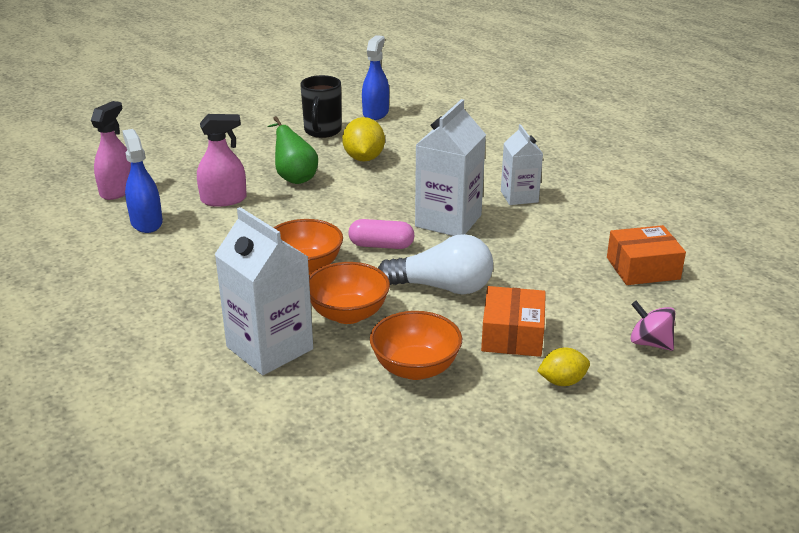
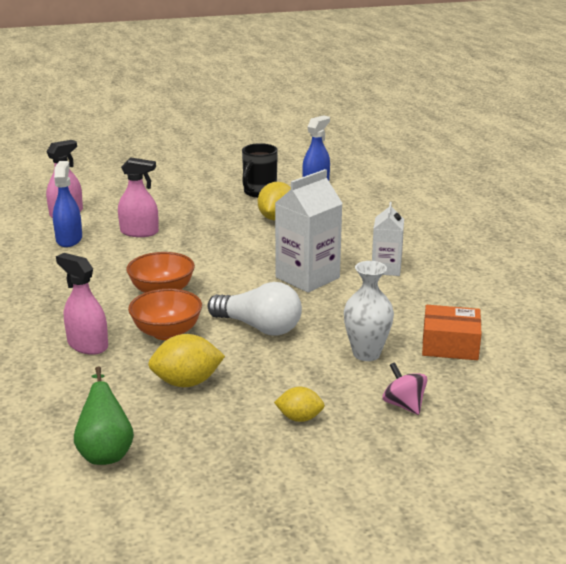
camera: 20 degrees right, 5 degrees down
(269, 348) = (87, 345): white carton -> pink spray bottle
(294, 177) = (207, 224): green pear -> green pear (105, 451)
(381, 245) = (235, 287): pink capsule -> none
(415, 368) = (187, 382): orange bowl -> yellow lemon
(512, 335) = (287, 374): orange box -> none
(572, 295) = (366, 354): none -> white vase

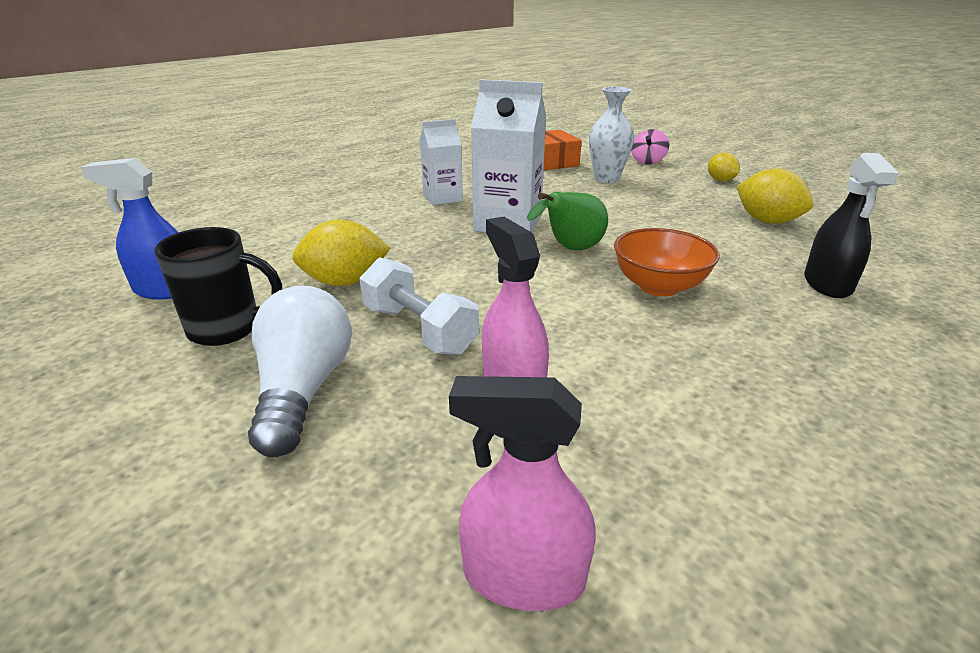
camera: 120 degrees left, 5 degrees up
(69, 239) = (642, 466): blue spray bottle -> none
(87, 345) = (827, 284): pink spray bottle -> black spray bottle
(105, 451) = (892, 220): green pear -> green pear (570, 250)
(167, 332) = (724, 253): orange bowl -> none
(206, 225) = (419, 330): none -> white dumbbell
(259, 327) = (637, 219): white light bulb -> white light bulb (303, 390)

